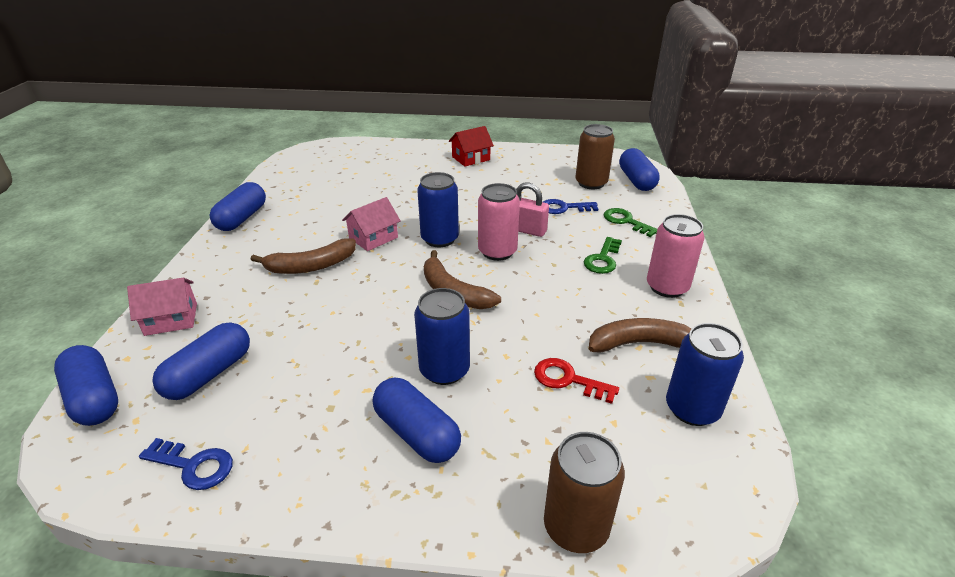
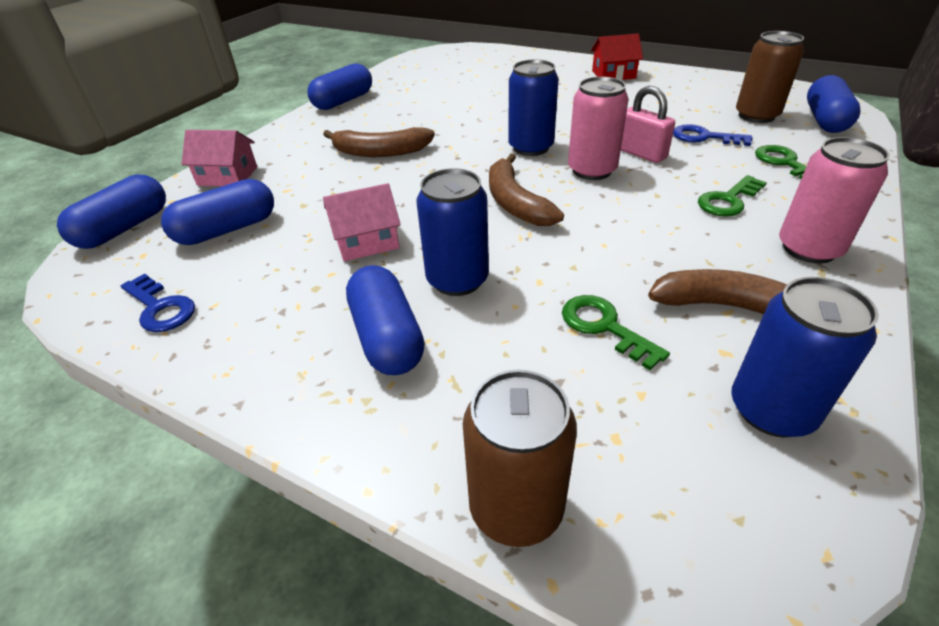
camera: 25 degrees right, 5 degrees up
(94, 398) = (124, 228): blue capsule -> blue capsule turned 45 degrees clockwise
(373, 238) = (459, 136): pink house -> pink house (366, 241)
(568, 380) = (604, 327): red key -> green key

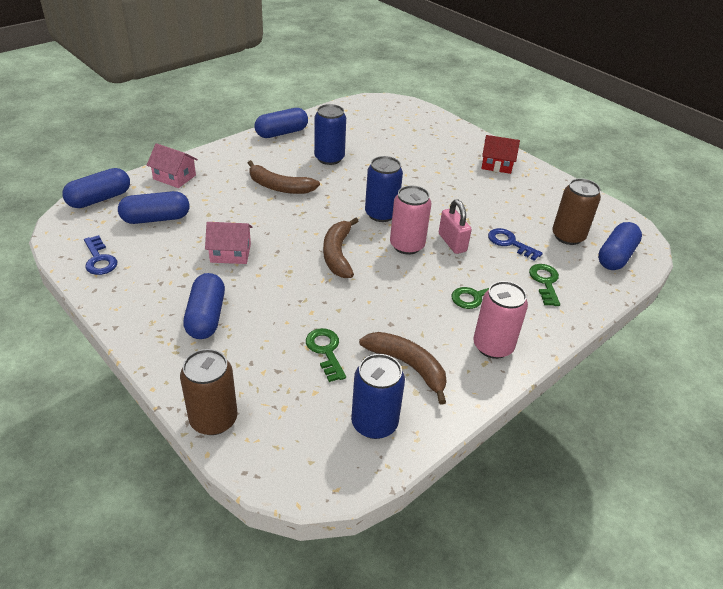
camera: 15 degrees right, 0 degrees up
(457, 280) = (266, 295): blue can -> blue can (329, 158)

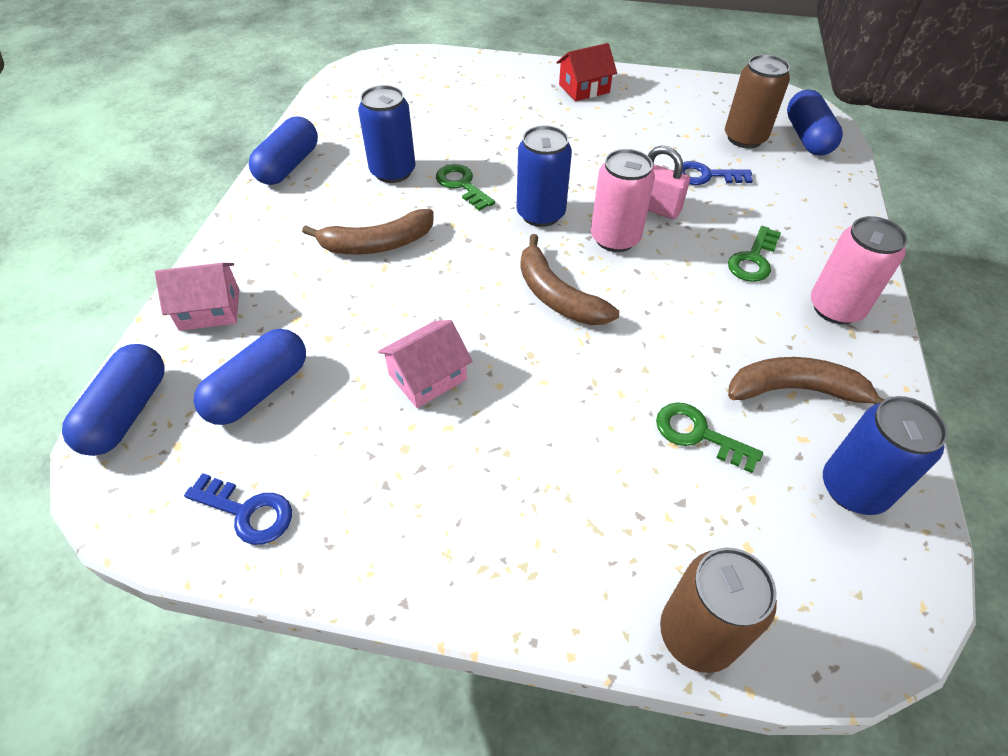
camera: 35 degrees left, 10 degrees up
(206, 317) = (508, 492): blue capsule -> none
(545, 282) = (788, 202): green key -> green key (461, 185)

